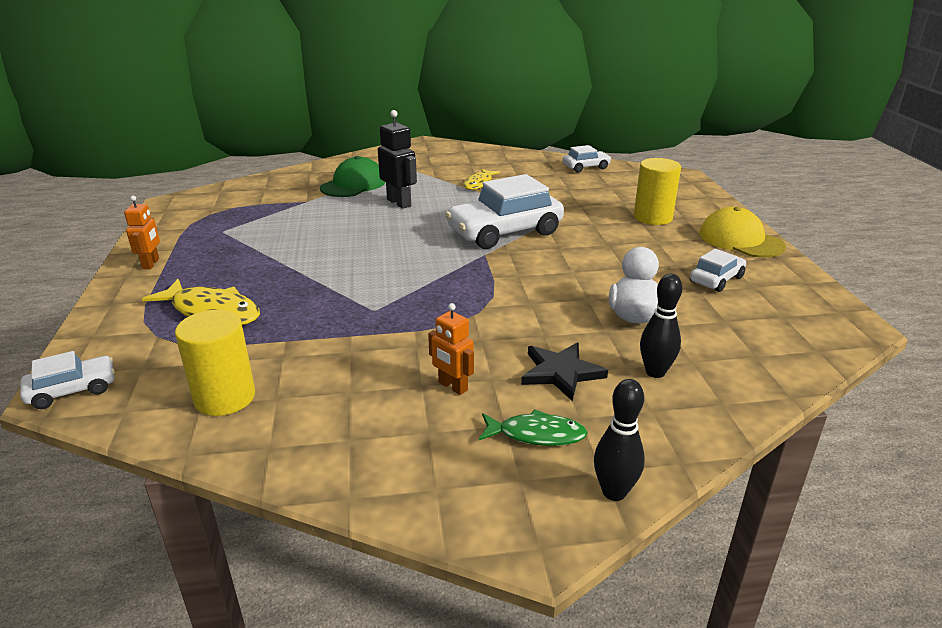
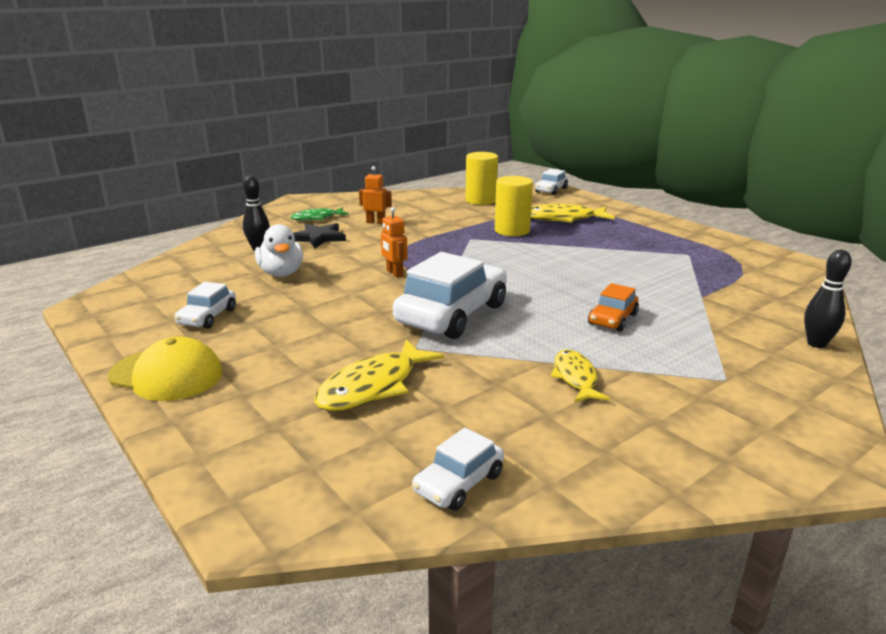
camera: 150 degrees right, 5 degrees down
(151, 264) = (667, 228): orange robot -> orange robot (394, 273)
(353, 184) = (713, 329): green cap -> none
(399, 203) = (612, 319): black robot -> orange car
(600, 204) = (373, 386): none -> yellow fish
(614, 492) = (271, 212): black bowling pin -> black bowling pin (816, 344)
(652, 217) = (289, 382): yellow cylinder -> yellow cylinder (512, 230)

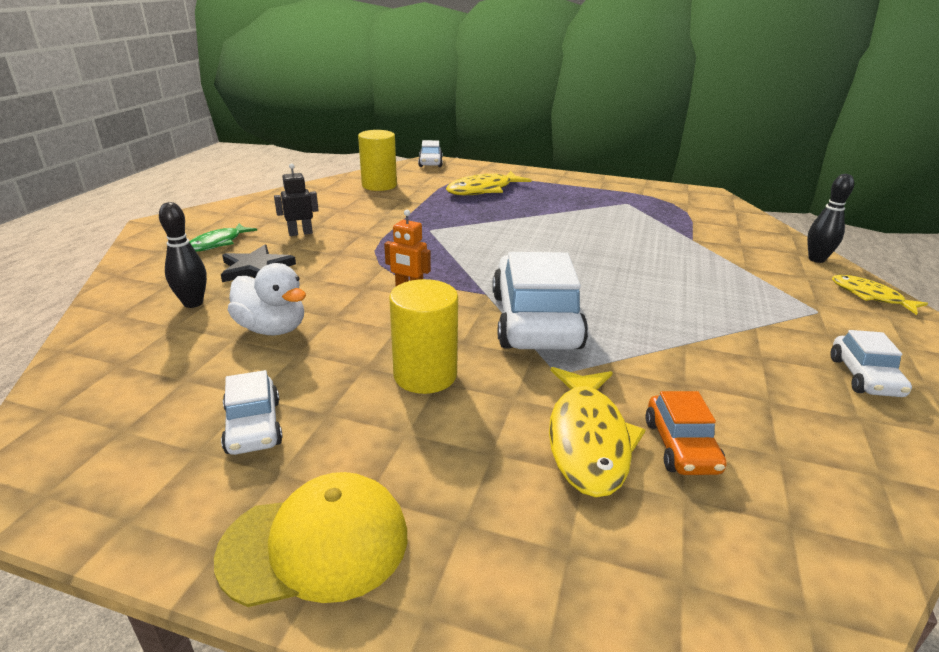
camera: 35 degrees left, 5 degrees up
(376, 222) = (300, 233): orange robot -> black robot
(458, 483) = (826, 518): white car -> white car (864, 377)
(512, 230) = (456, 212): yellow cylinder -> yellow cylinder (425, 375)
(575, 377) = (730, 351): yellow fish -> yellow fish (870, 296)
(612, 319) = (667, 281): orange car -> orange car (681, 446)

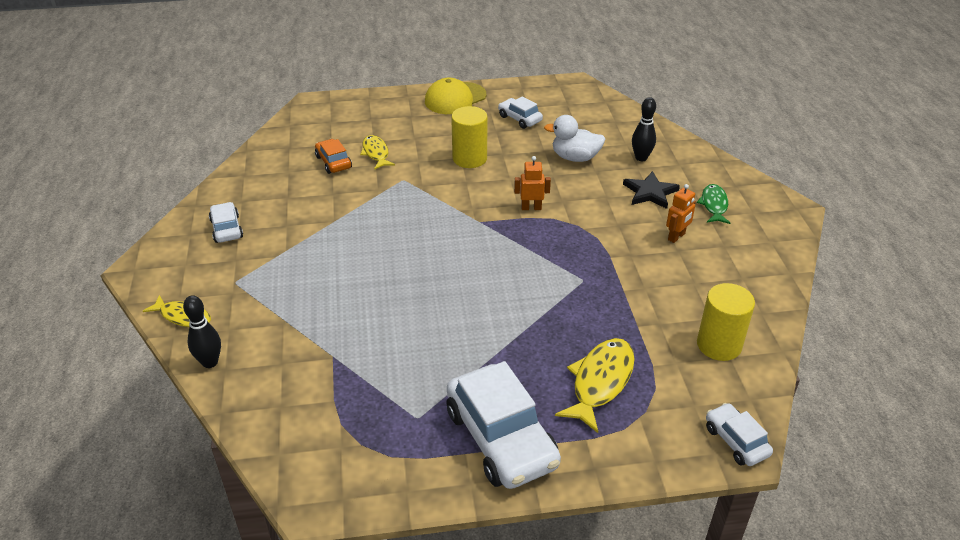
camera: 155 degrees right, 10 degrees up
(300, 233) = (676, 237): black robot -> orange robot
(535, 320) = (433, 209): white car -> white car (501, 438)
(588, 439) = (376, 153): yellow fish -> yellow fish, size x0.64

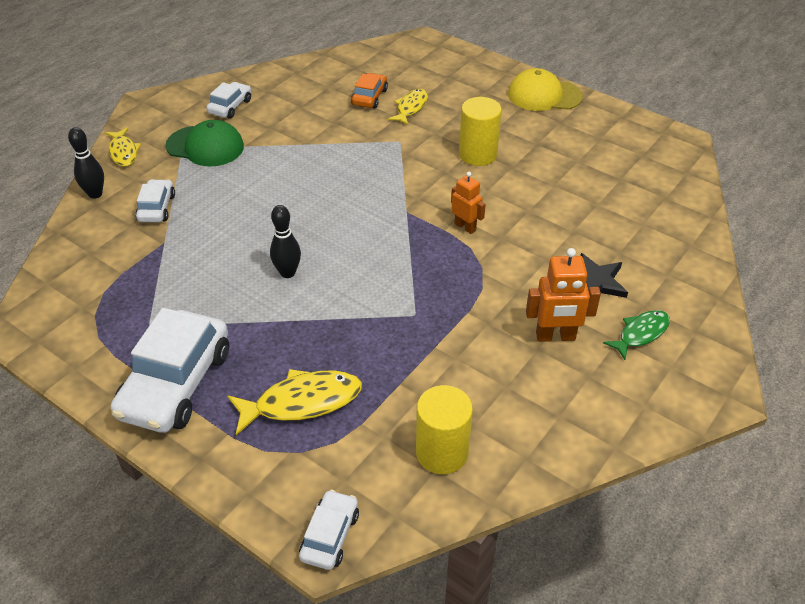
camera: 45 degrees right, 5 degrees up
(253, 269) = (205, 146): none -> green cap
(519, 118) = (575, 144): white car -> white car (157, 208)
(575, 157) = (572, 207): white duck -> none
(641, 158) = (637, 245): black bowling pin -> black bowling pin (288, 273)
(676, 237) = (555, 336): orange robot -> orange robot, size x1.52

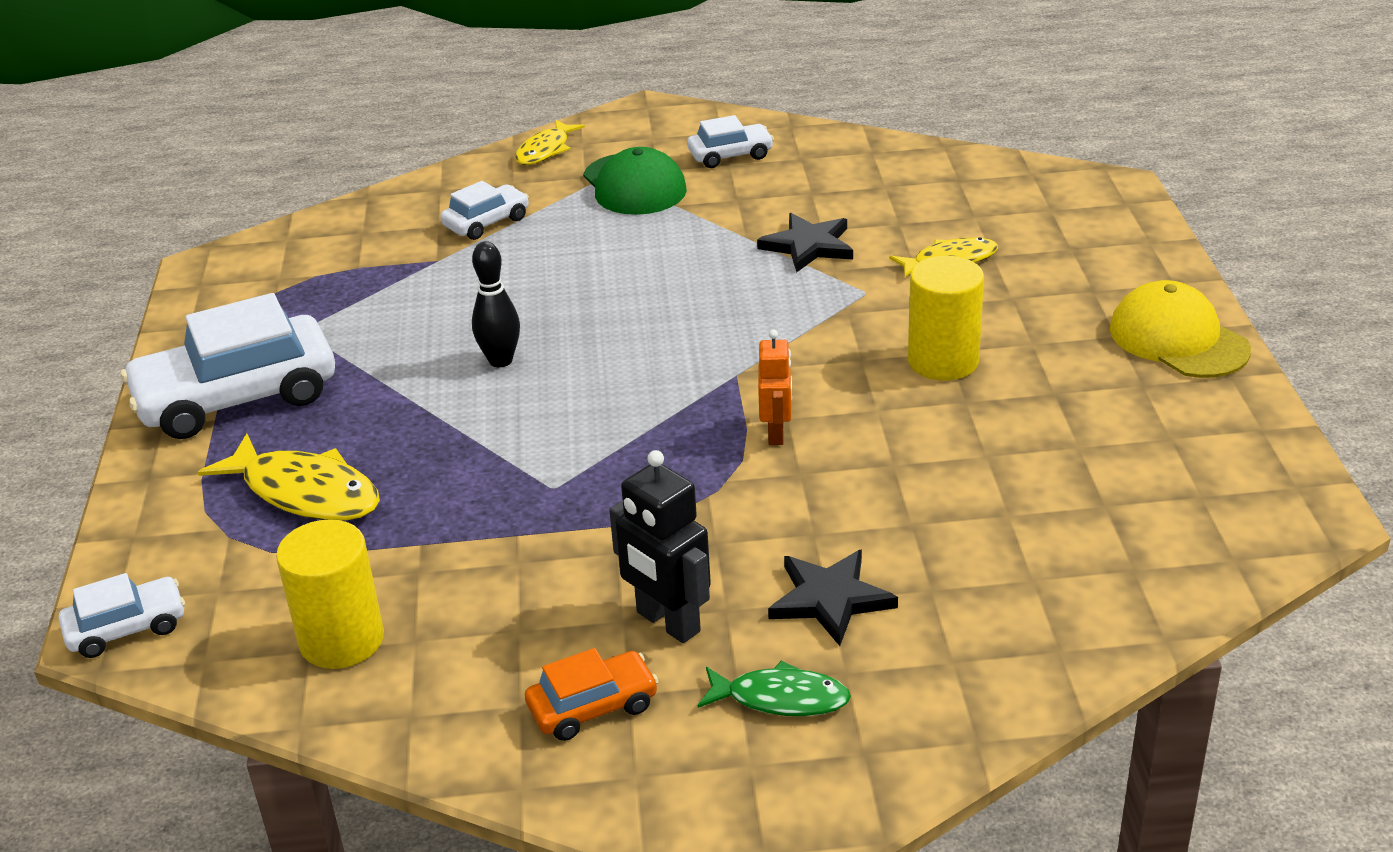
camera: 50 degrees right, 10 degrees down
(95, 194) = (455, 178): black bowling pin -> none
(340, 133) = (808, 246): none -> black star
(369, 97) = (916, 222): orange car -> orange car (593, 707)
(555, 336) = (667, 622): orange robot -> black robot

